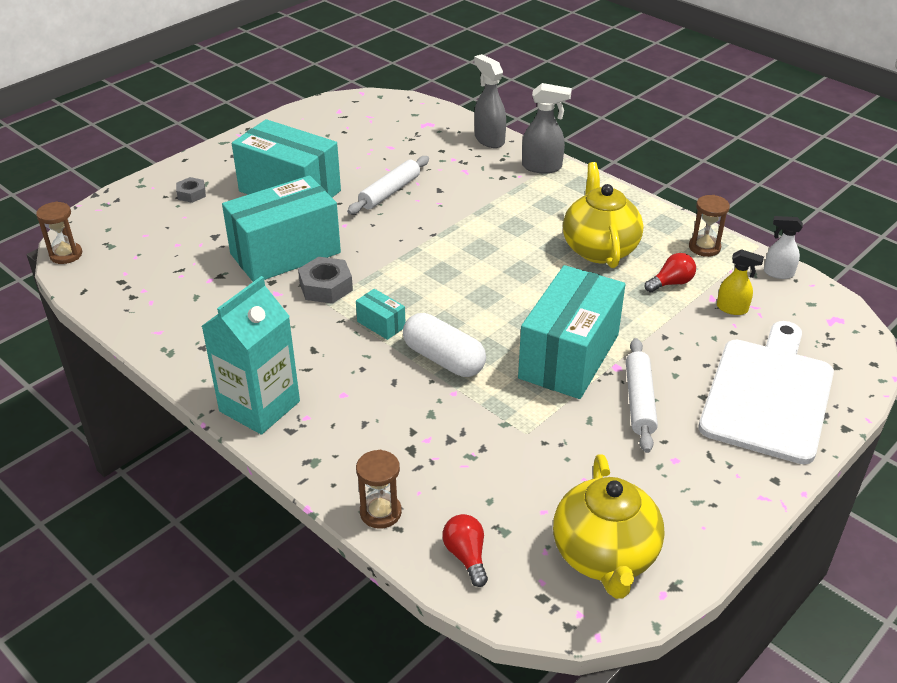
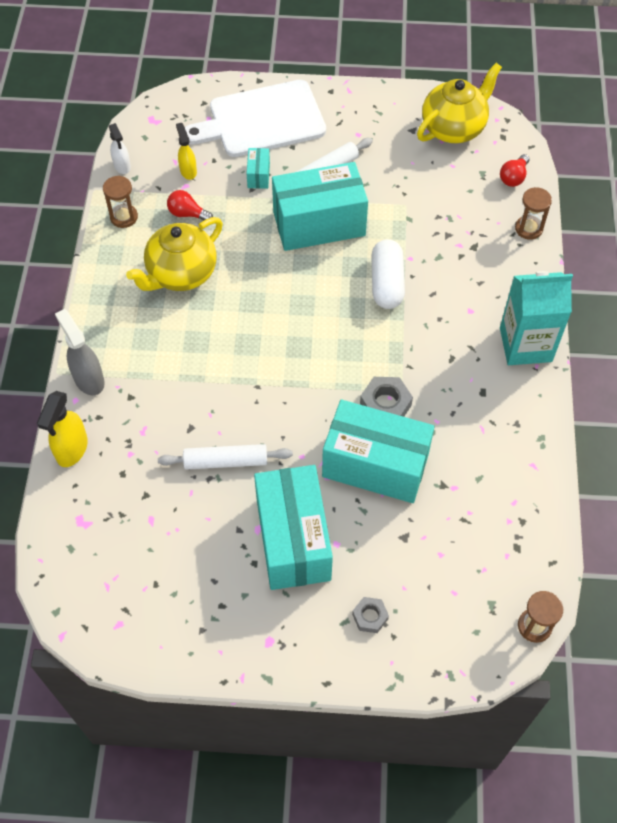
camera: 130 degrees left, 20 degrees up
(381, 324) = (389, 340): turquoise box -> turquoise box (258, 175)
(489, 140) = (72, 449): grey spray bottle -> yellow spray bottle

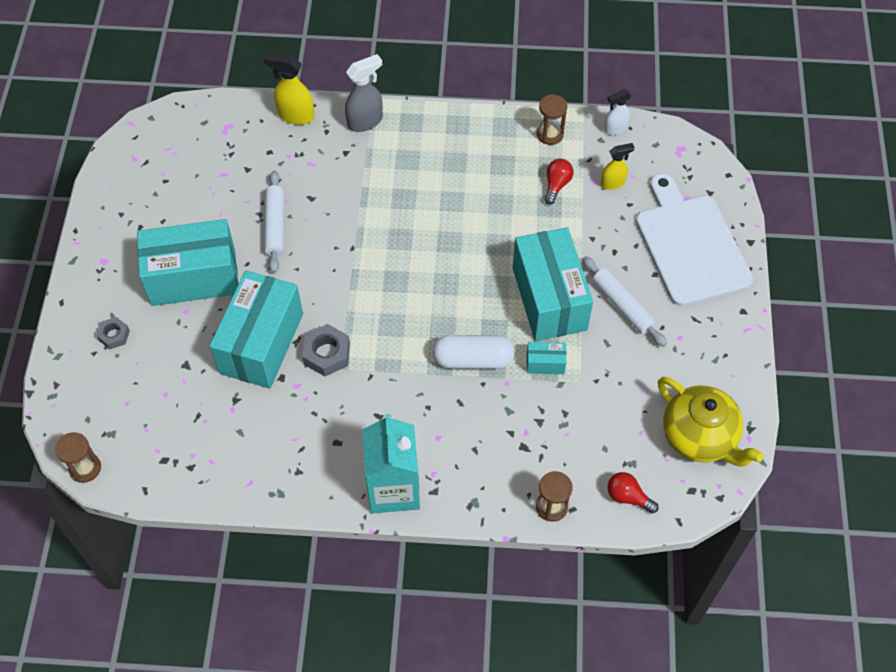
camera: 90 degrees right, 0 degrees up
(181, 274) = (482, 183): yellow teapot -> none
(258, 175) = (611, 244): turquoise box -> turquoise box (545, 363)

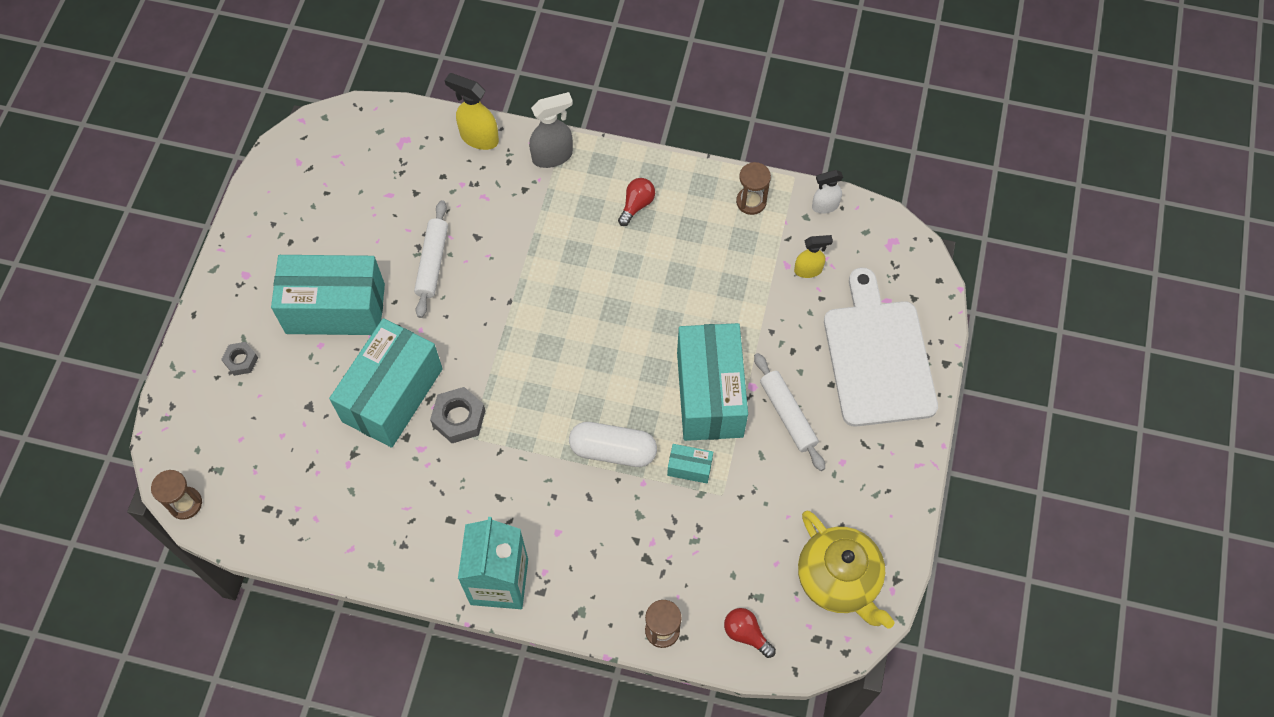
camera: 10 degrees right, 5 degrees up
(556, 185) = (746, 263): red light bulb -> red light bulb (636, 205)

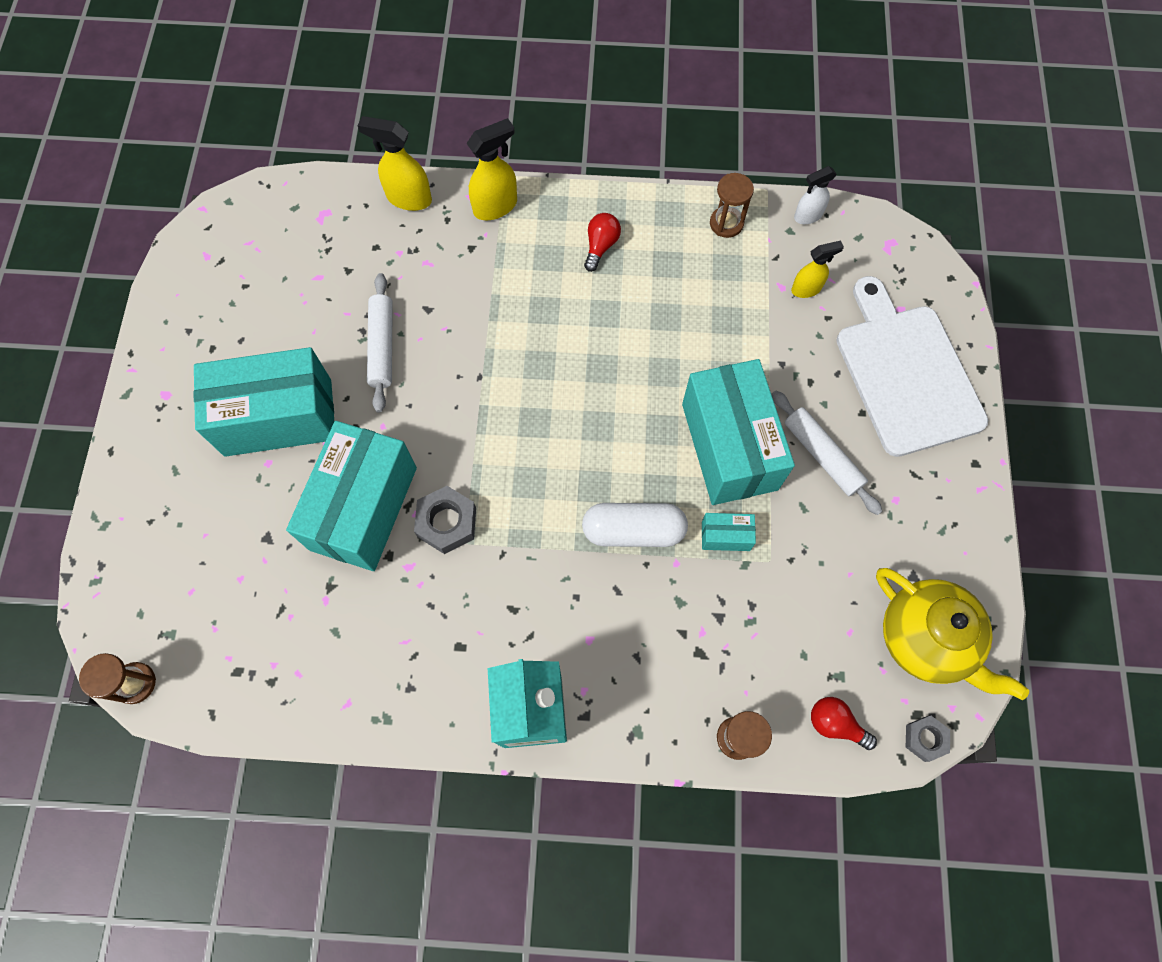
camera: 10 degrees left, 5 degrees up
(241, 360) = (176, 497): grey nut -> grey nut (925, 738)
(553, 156) = (496, 206): grey spray bottle -> yellow spray bottle

